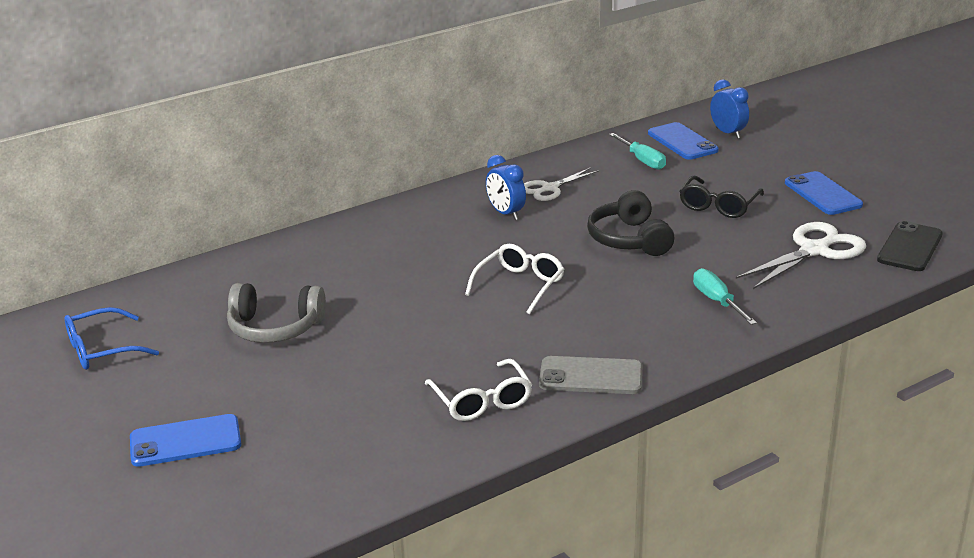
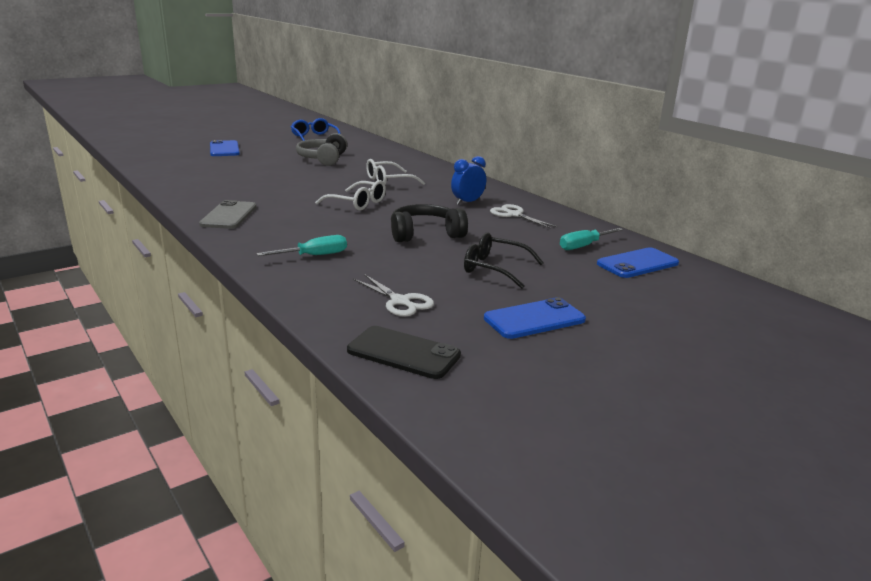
camera: 85 degrees right, 5 degrees down
(482, 401) = (219, 192): white glasses -> white glasses (388, 181)
(728, 133) = (676, 285): blue clock -> none
(814, 250) = (400, 301): white scissors -> white scissors, size x0.63

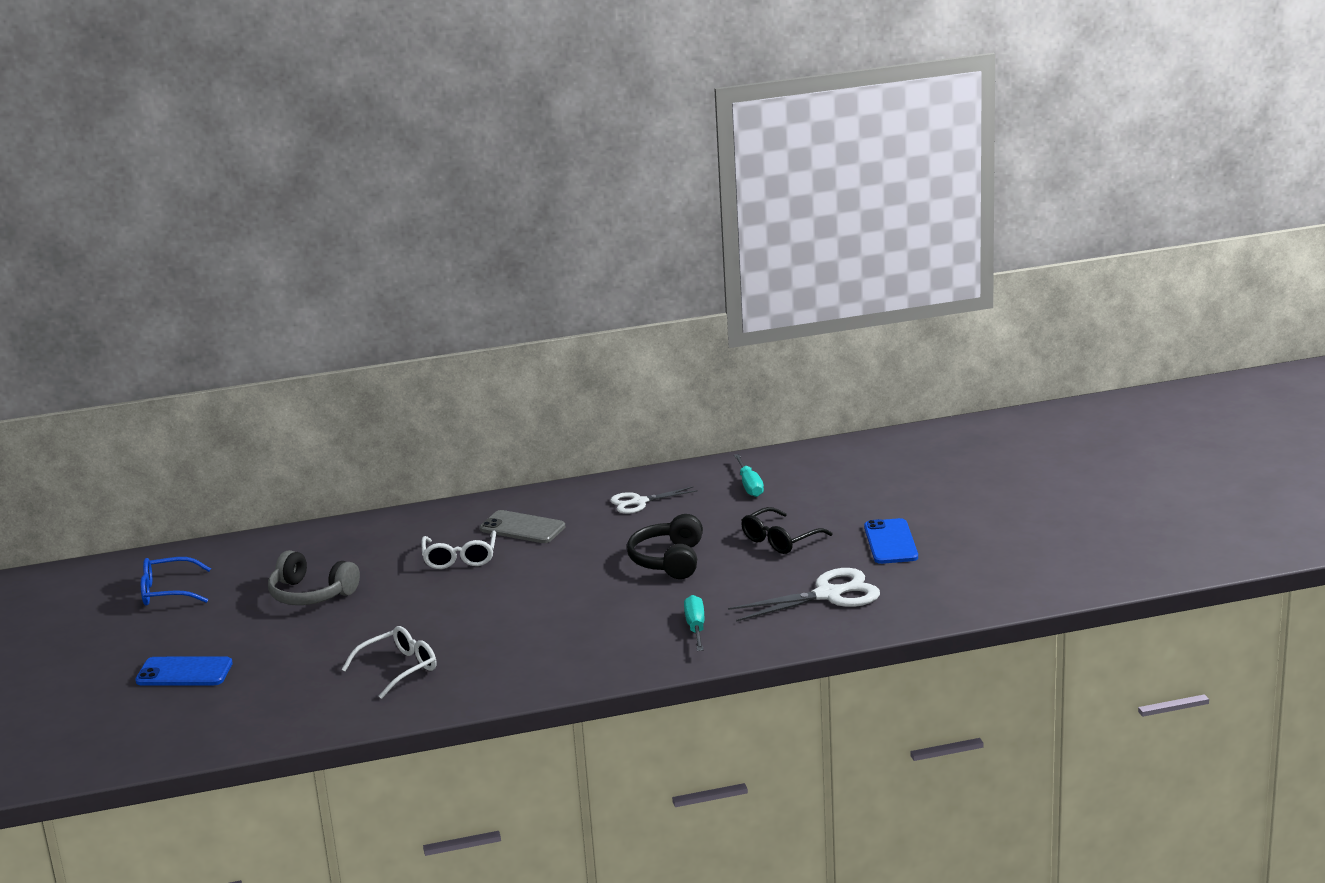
camera: 65 degrees left, 0 degrees up
(229, 215) = (532, 673): grey phone -> grey phone (522, 528)
(357, 203) = (538, 588): white glasses -> white glasses (399, 669)
(400, 301) = (828, 595): white scissors -> white scissors, size x1.58
(403, 353) = (921, 605): black phone -> none
(467, 202) = (580, 521): blue clock -> none
(637, 264) = (805, 472): blue phone -> none

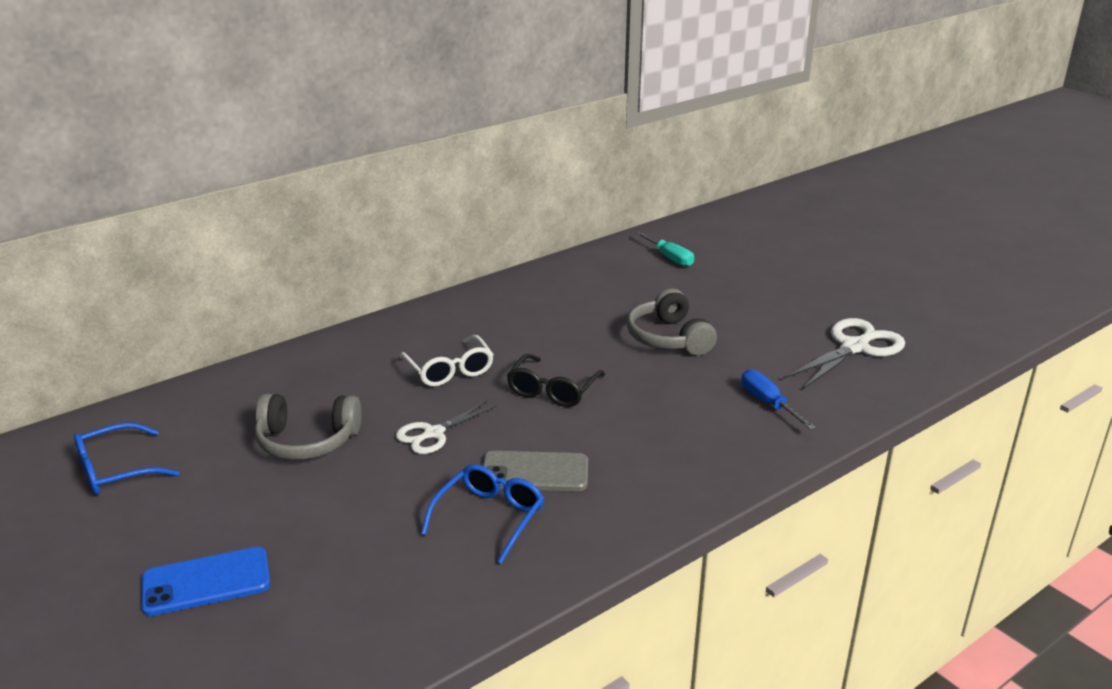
camera: 25 degrees left, 5 degrees up
(399, 669) = (489, 517): white glasses -> blue glasses
(522, 528) = (489, 328): grey phone -> grey phone (534, 472)
(639, 502) = (582, 287): white scissors -> white scissors (433, 434)
(669, 560) = (669, 338): black headphones -> grey headphones
(696, 627) = (768, 403): turquoise screwdriver -> blue screwdriver
(780, 540) = (751, 302): black glasses -> black glasses (552, 390)
(890, 542) = (850, 290): blue phone -> none

